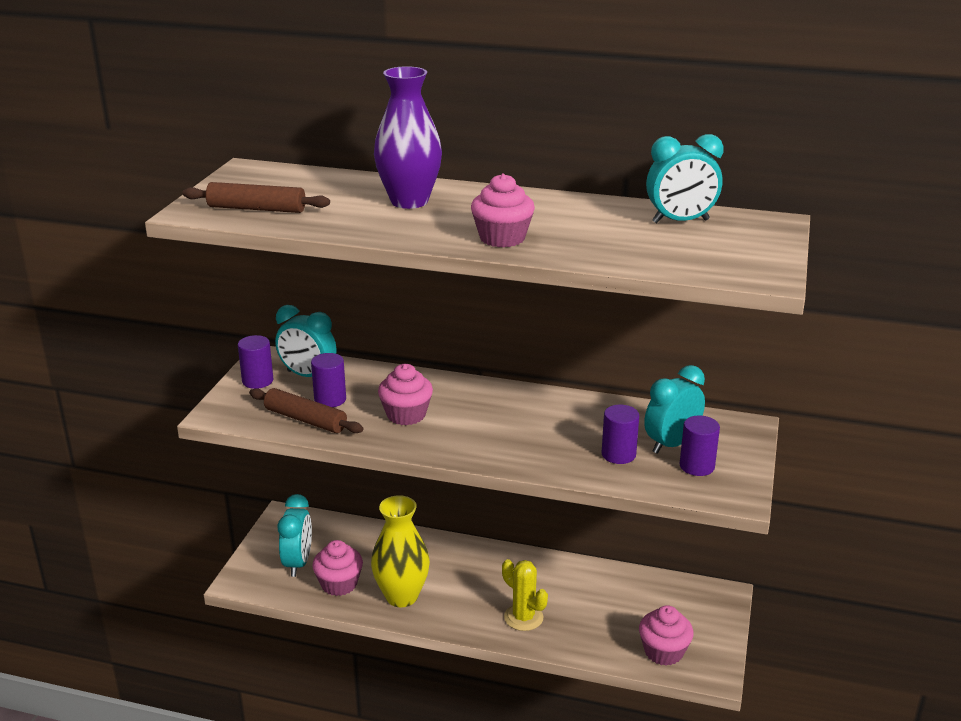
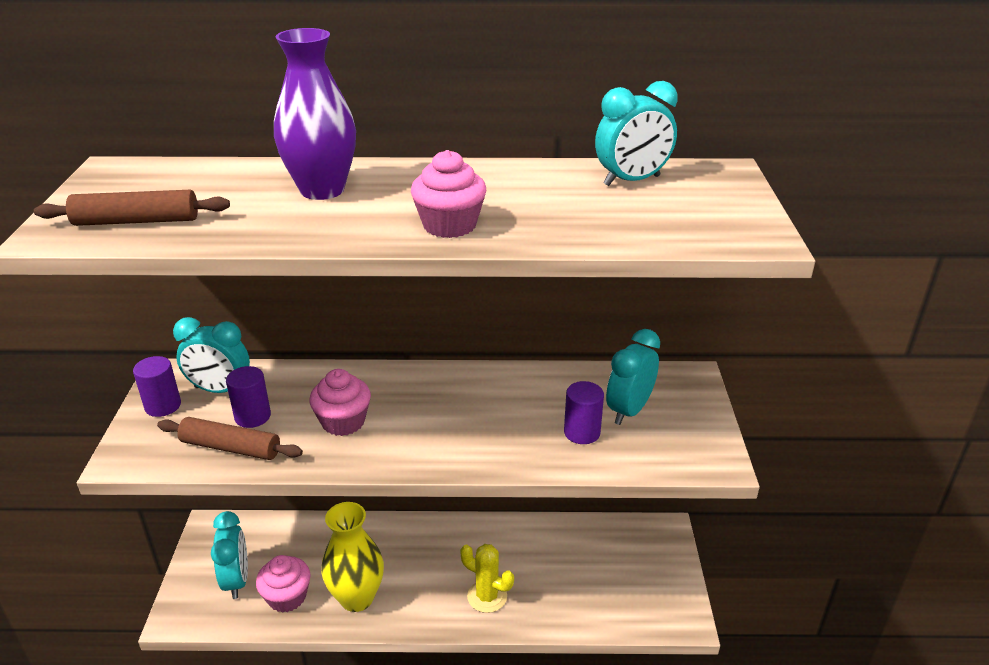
camera: 15 degrees left, 5 degrees up
(663, 652) = (632, 606): pink cupcake -> none
(697, 466) = (664, 432): purple cylinder -> none

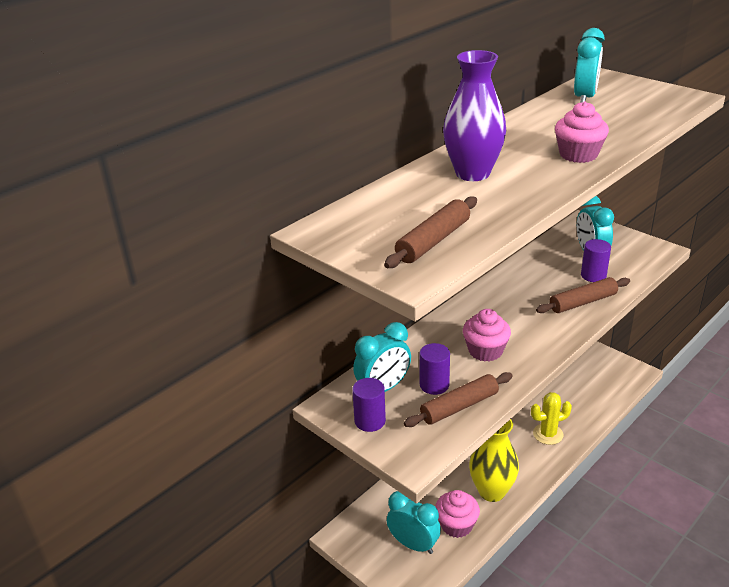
camera: 45 degrees left, 0 degrees up
(514, 448) = (582, 302): none -> brown rolling pin

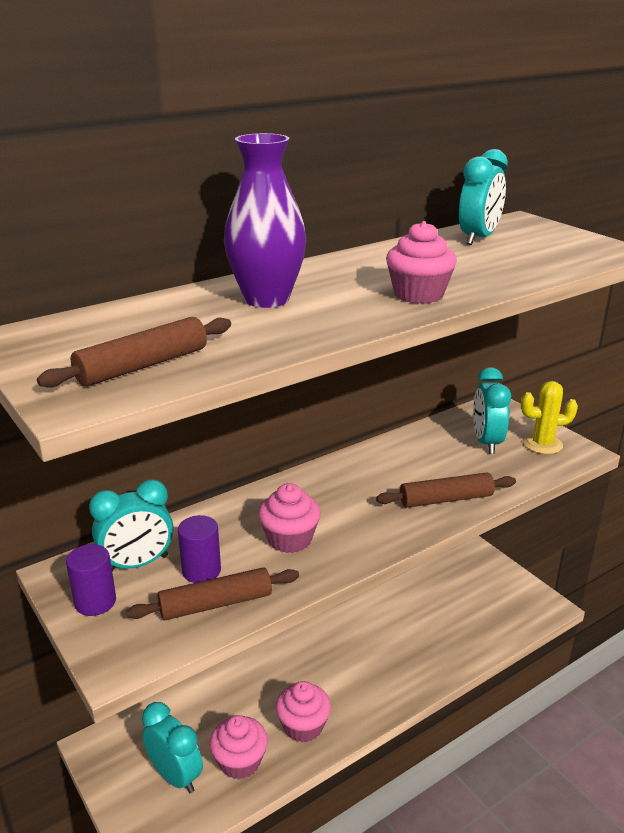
camera: 10 degrees right, 5 degrees down
(492, 491) = (303, 726): yellow vase -> pink cupcake
(548, 434) = (404, 666): yellow cactus -> yellow cactus (542, 444)
(593, 275) = (476, 469): purple cylinder -> none

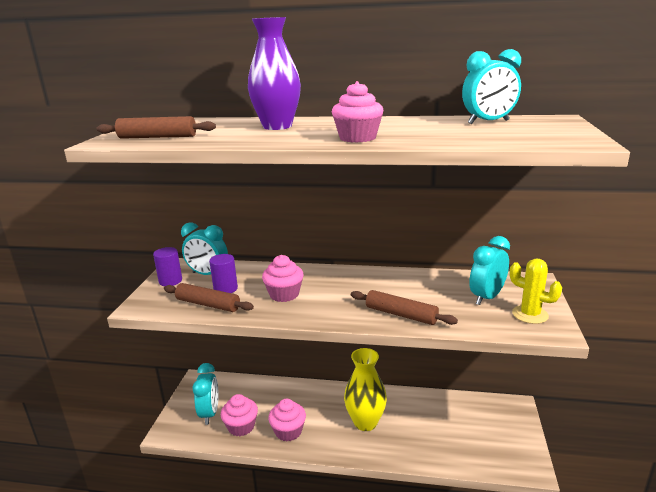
camera: 45 degrees right, 5 degrees down
(370, 658) = (365, 422): none -> yellow vase

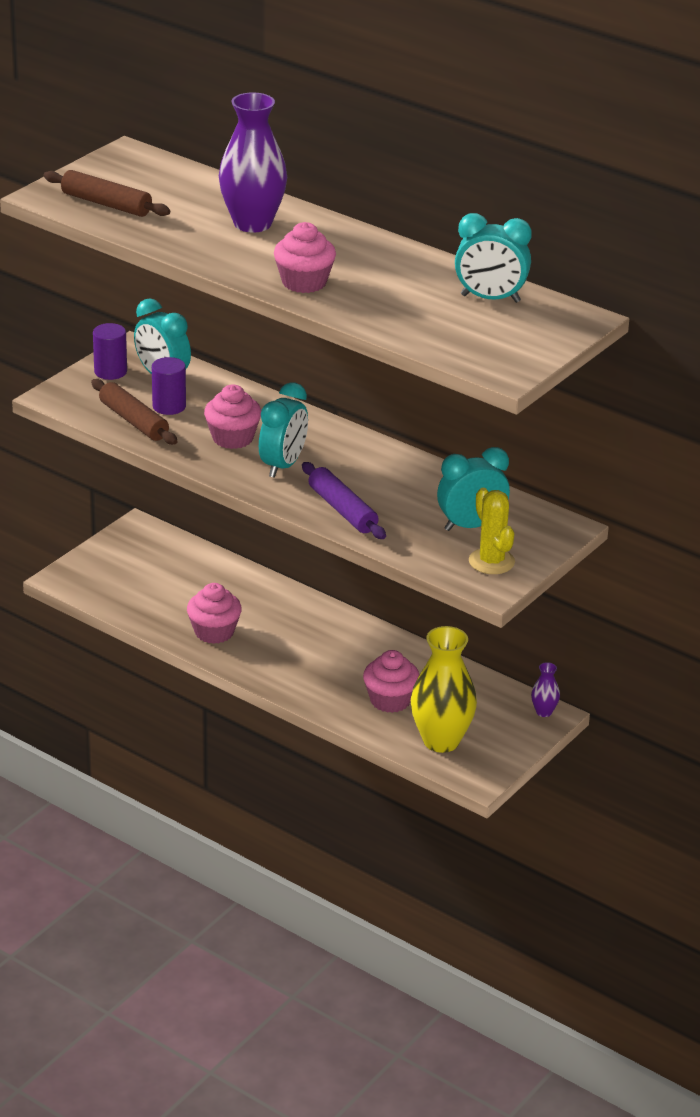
camera: 25 degrees right, 10 degrees up
(209, 413) = (128, 576): turquoise clock -> turquoise clock (283, 465)
(241, 426) = (158, 605): pink cupcake -> pink cupcake (390, 700)
(365, 422) = (321, 658): yellow vase -> yellow vase (441, 741)
(401, 314) = (342, 510): brown rolling pin -> purple rolling pin
(512, 405) = (544, 712): none -> purple vase

